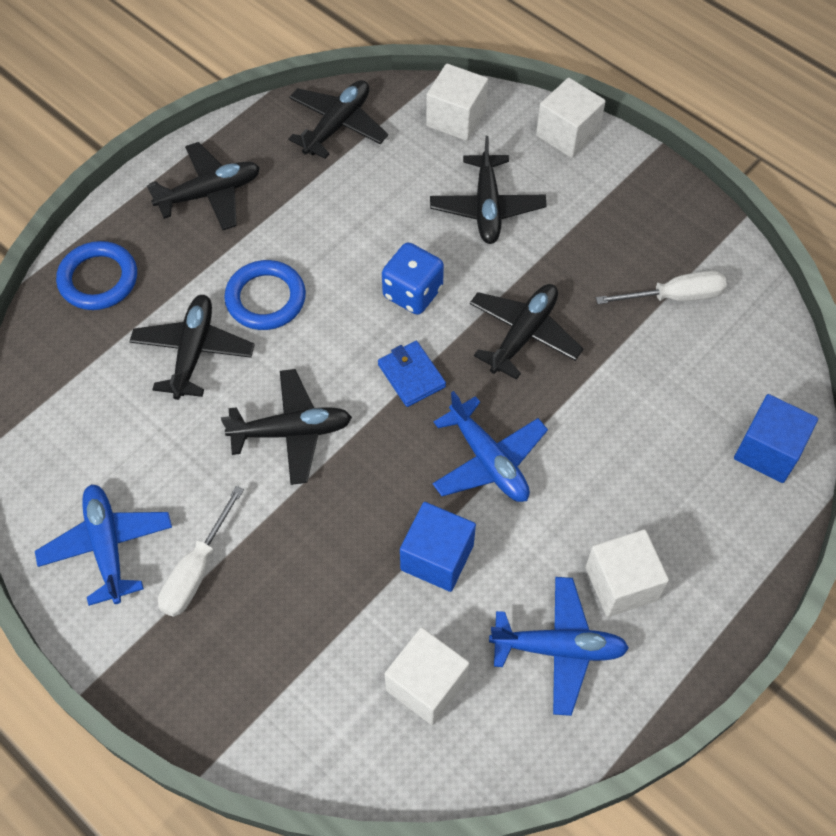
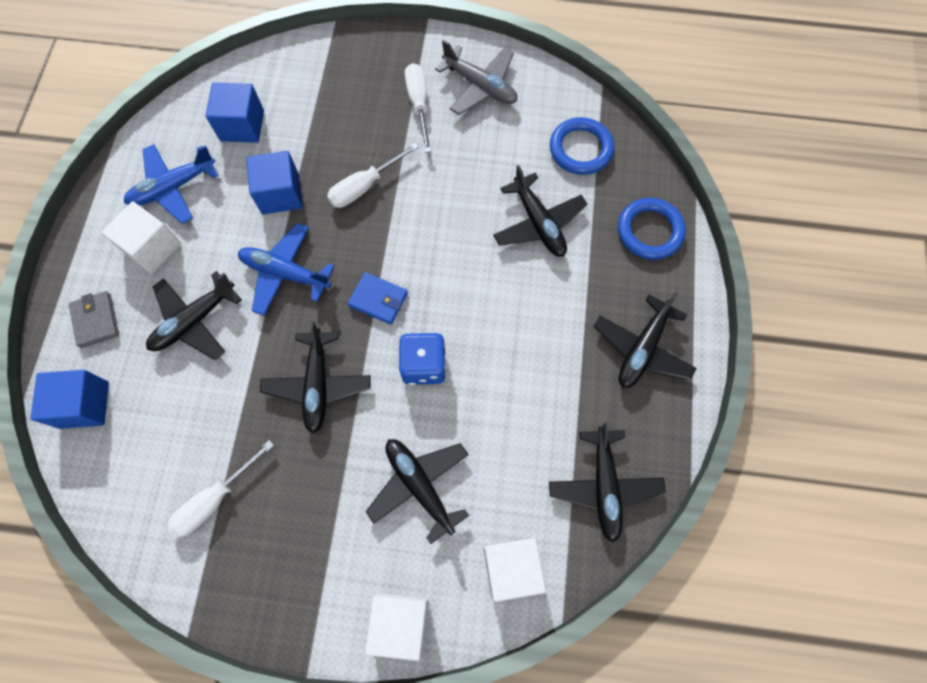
camera: 145 degrees right, 10 degrees up
(107, 546) = (480, 86): blue plane -> grey plane
(266, 298) = (525, 291): blue ring -> blue ring (580, 149)
(292, 432) = (429, 212): black plane -> black plane (194, 321)
(336, 505) = (365, 186): none -> white screwdriver
(426, 684) = (242, 125): white cube -> blue cube
(722, 534) = (96, 320): none -> grey wallet

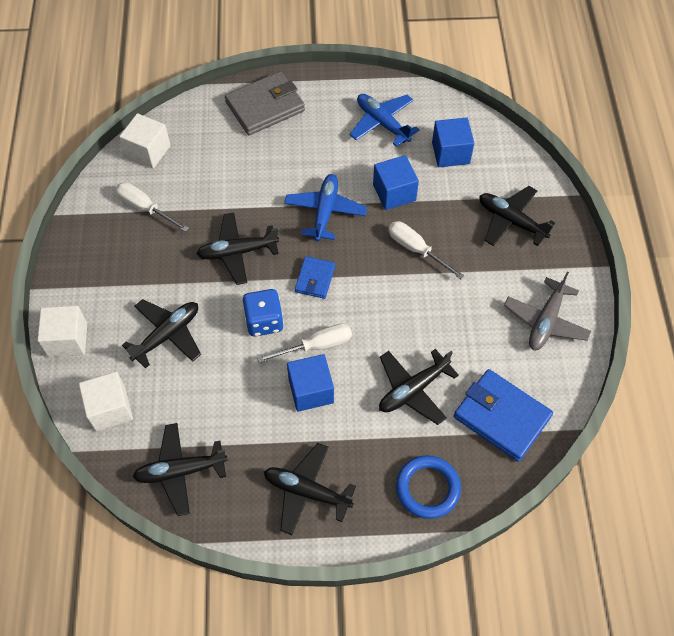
camera: 80 degrees right, 10 degrees down
(84, 404) = (203, 117): blue cube -> blue cube (311, 390)
(96, 320) = (265, 107): grey wallet -> grey wallet, size x1.80
(152, 247) = (329, 123): white cube -> white cube (148, 151)
(194, 321) = (275, 163): black plane -> black plane (511, 221)
(419, 105) = (510, 275): white screwdriver -> white screwdriver (316, 346)
(580, 149) = (501, 417): blue ring -> blue wallet

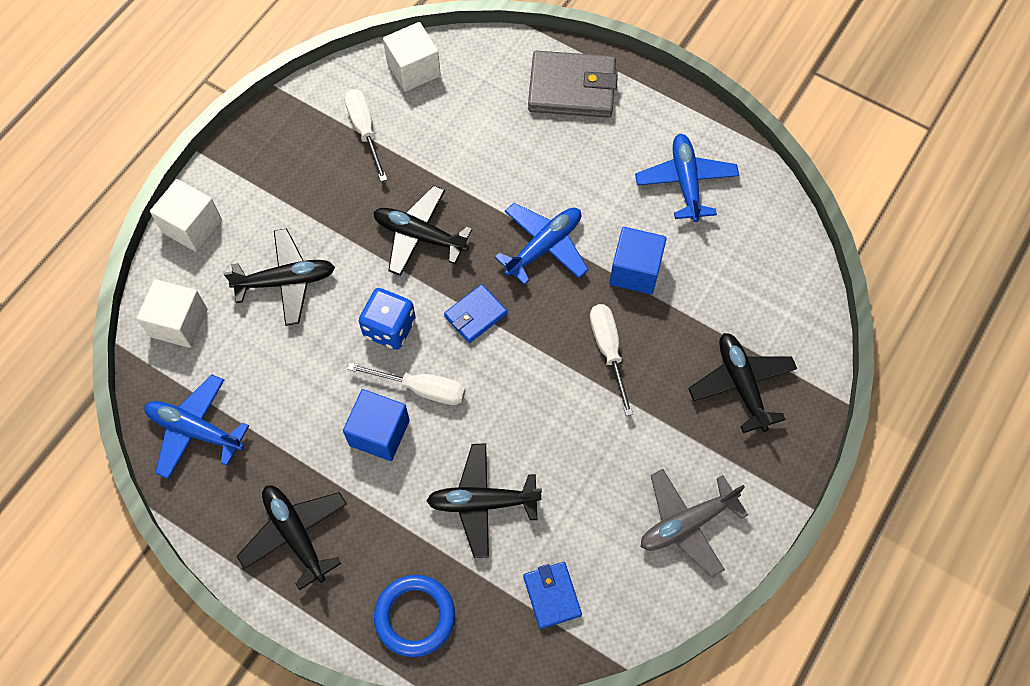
camera: 35 degrees right, 5 degrees up
(180, 471) = (195, 430): black plane -> blue plane
(450, 153) = (736, 263): blue cube -> none
(501, 417) = (552, 595): blue wallet -> blue wallet, size x0.56

